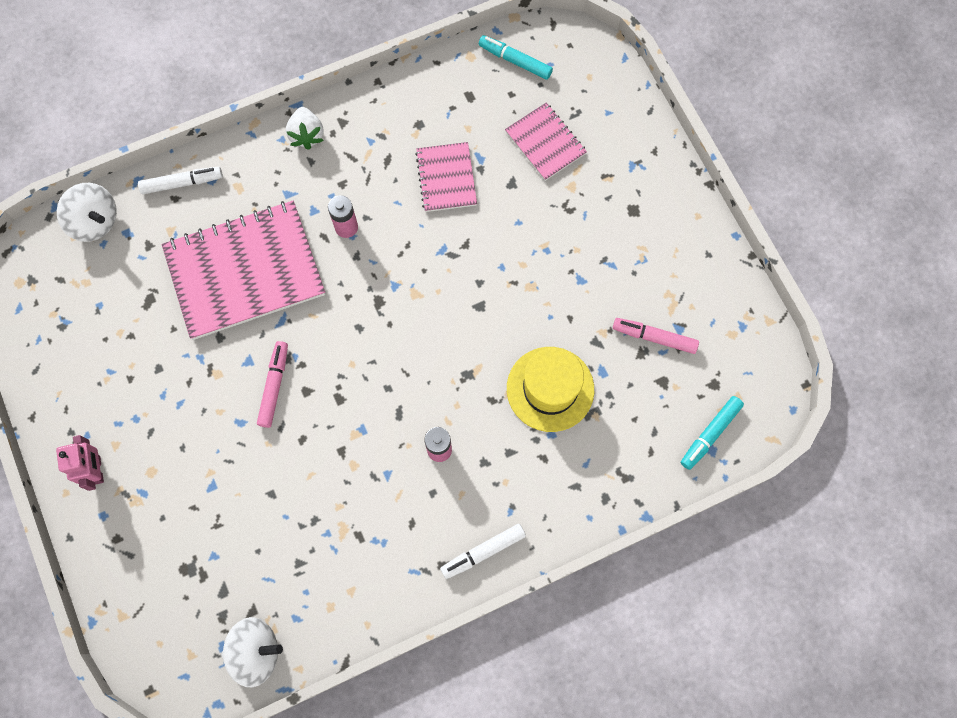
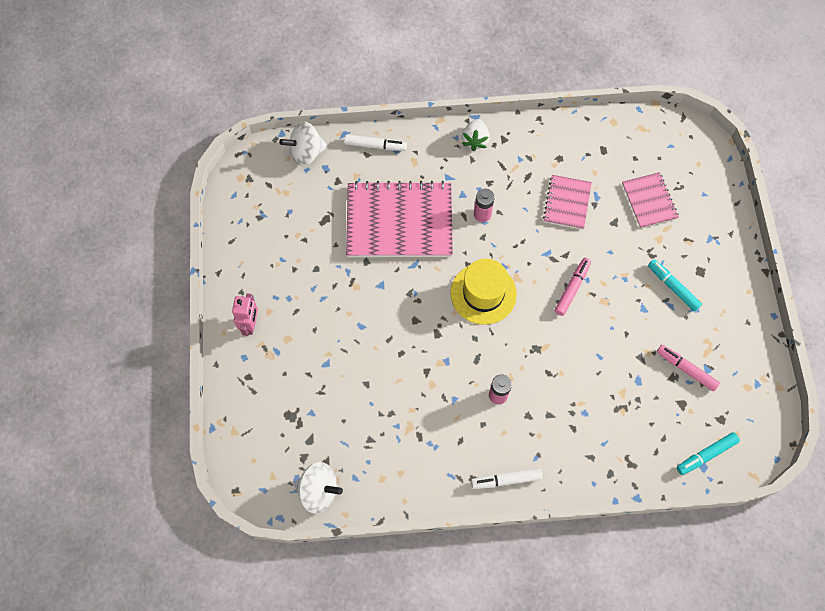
camera: 20 degrees right, 5 degrees down
(95, 222) = (306, 153): white spinning top -> white spinning top turned 105 degrees clockwise
(274, 386) = (393, 309): pink marker -> pink marker (572, 288)
(515, 61) = (645, 135): turquoise marker -> turquoise marker (673, 287)
(550, 389) = (594, 380): yellow hat -> yellow hat (483, 293)

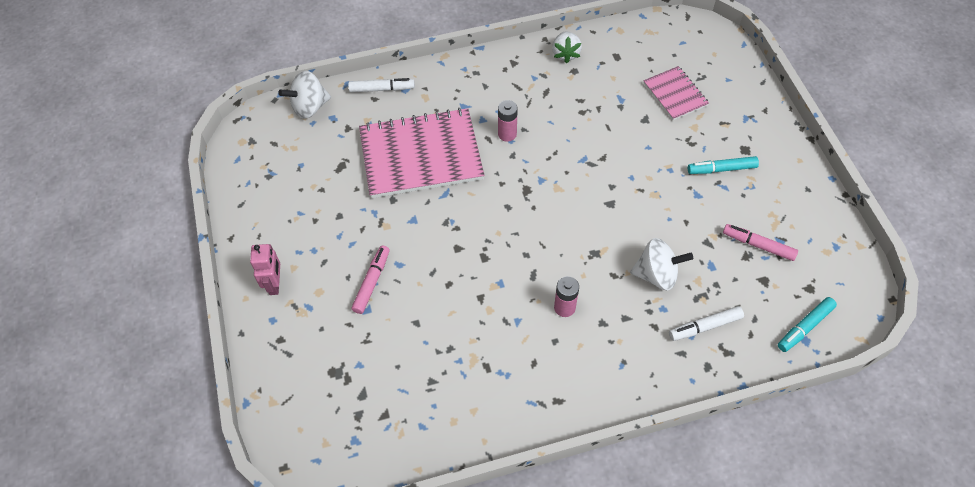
camera: 10 degrees left, 10 degrees down
(319, 491) = (382, 449): white spinning top -> white spinning top (656, 275)
(475, 140) = (484, 68): white strawberry -> white strawberry (565, 54)
(483, 293) = (525, 209): yellow hat -> none
(506, 480) = (594, 395): white marker -> white marker (705, 326)
(567, 203) = (592, 109): pink notebook -> none
(572, 288) = (618, 188): pink marker -> pink marker (372, 282)
(673, 287) = (721, 169): turquoise marker -> turquoise marker turned 45 degrees counterclockwise

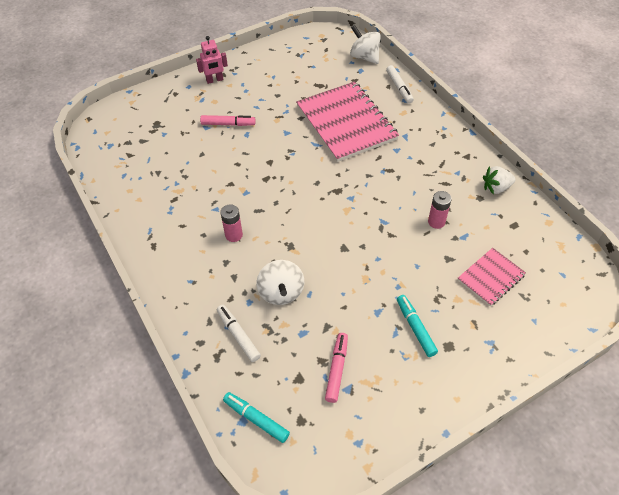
camera: 75 degrees right, 5 degrees down
(507, 134) = (388, 167): pink battery -> pink battery (436, 222)

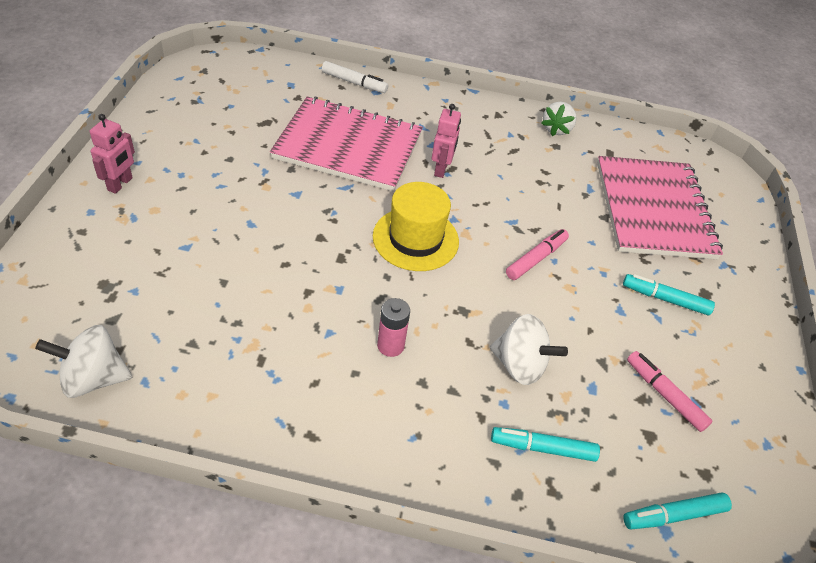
camera: 55 degrees left, 5 degrees down
(228, 124) = (211, 226): pink marker -> pink marker (536, 259)
(238, 335) = (543, 448): white marker -> turquoise marker
(315, 194) = (415, 239): none -> yellow hat
(364, 57) = (277, 68): white spinning top -> white spinning top (93, 378)
(382, 167) = (441, 169): none -> pink robot
(436, 222) = (553, 190): pink battery -> none
(491, 277) = (653, 209): pink notebook -> pink notebook, size x1.96

